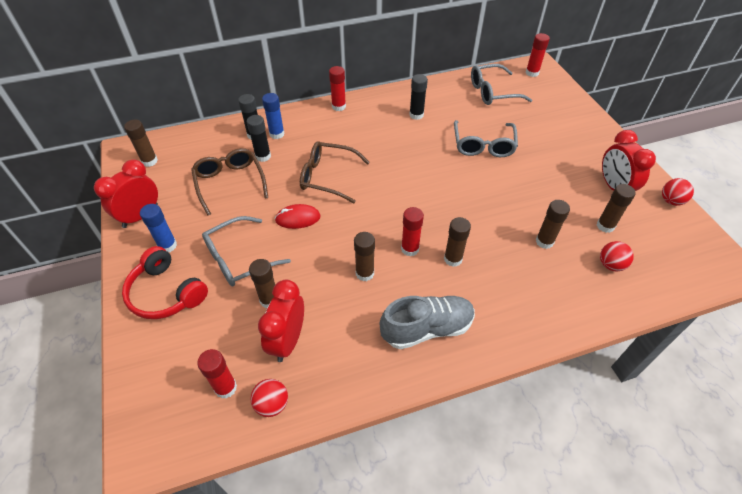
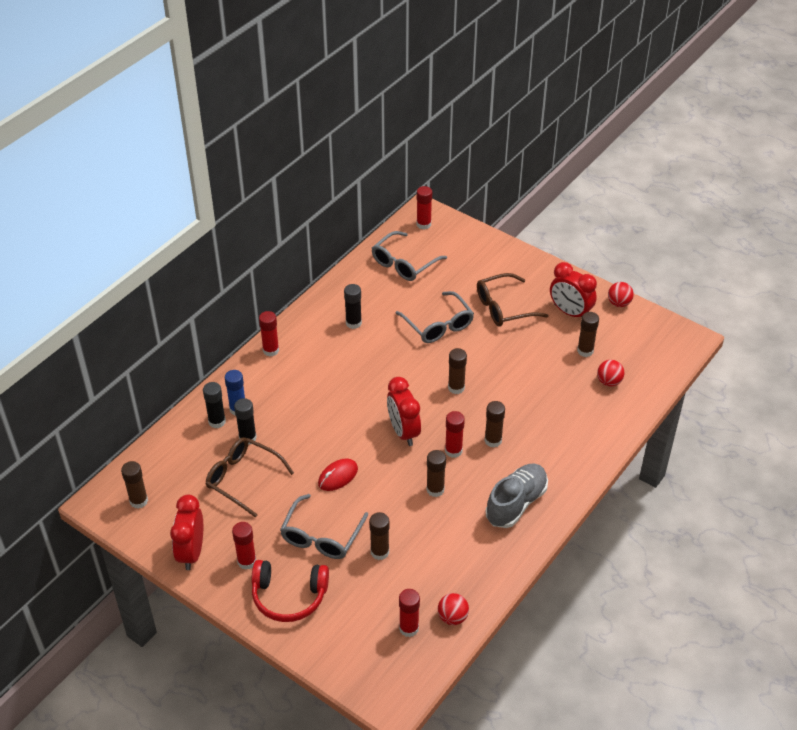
camera: 35 degrees left, 5 degrees down
(167, 245) = (247, 561): blue glue stick -> red glue stick
(287, 340) = (422, 571): red clock -> red clock (403, 432)
(327, 177) = (328, 426): brown glasses -> brown glasses (504, 308)
(544, 241) = (550, 388): brown glue stick -> brown glue stick (456, 388)

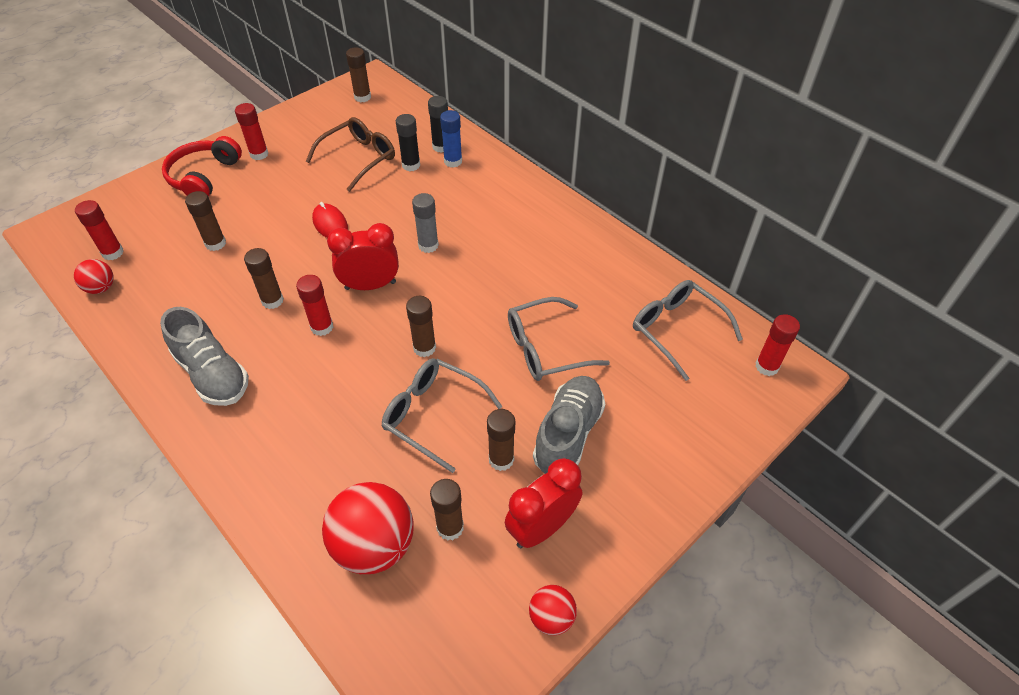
camera: 100 degrees right, 5 degrees up
(191, 552) = (288, 123): red clock -> none
(271, 350) = (534, 191): red glue stick -> none
(321, 536) = (260, 204): grey glasses -> grey glasses (433, 415)
(350, 405) = (428, 245): none -> grey glue stick
(353, 323) = (566, 264): black glue stick -> none
(493, 440) = (321, 370): brown glue stick -> brown glue stick (501, 459)
(504, 308) = (568, 434): brown glasses -> grey shoe
(609, 382) = (374, 545): red ball -> red ball, size x1.95

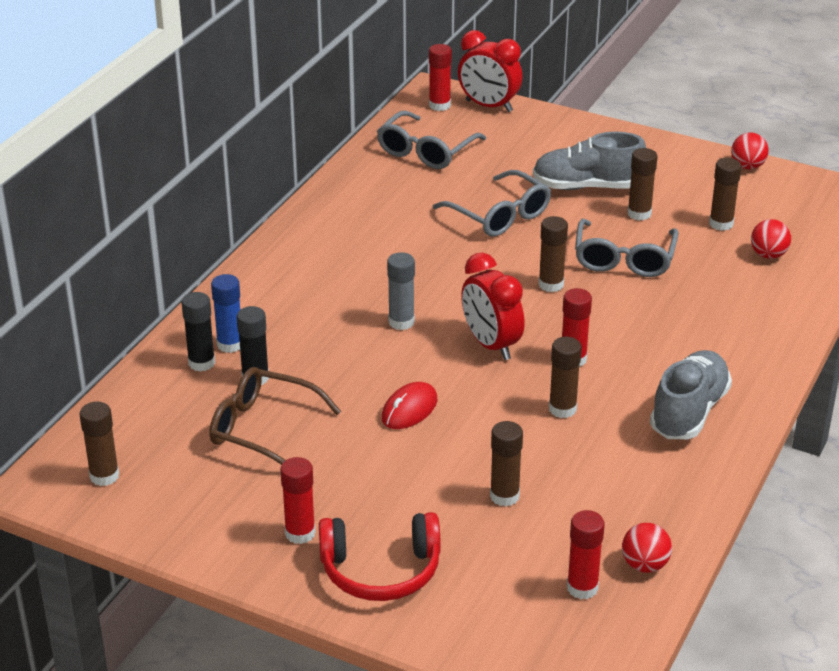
camera: 110 degrees left, 15 degrees down
(374, 545) = (768, 255): red ball -> red ball, size x0.51
(541, 527) = (683, 183): red clock -> red clock (489, 106)

